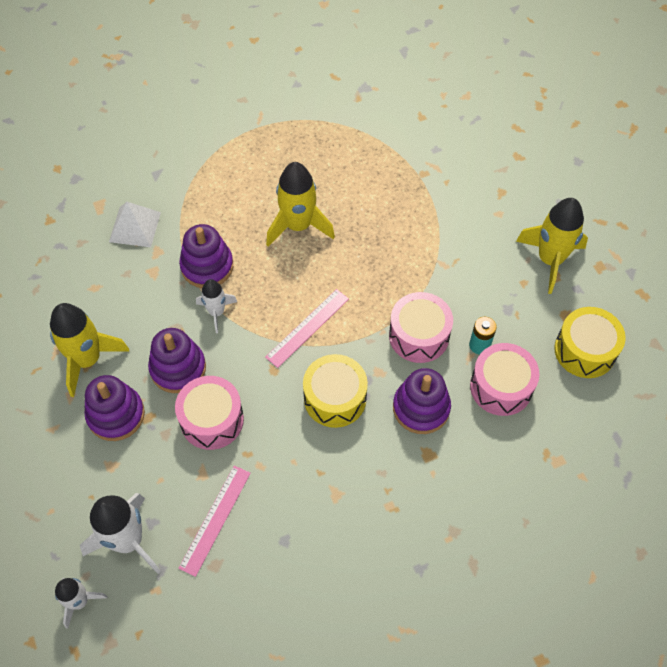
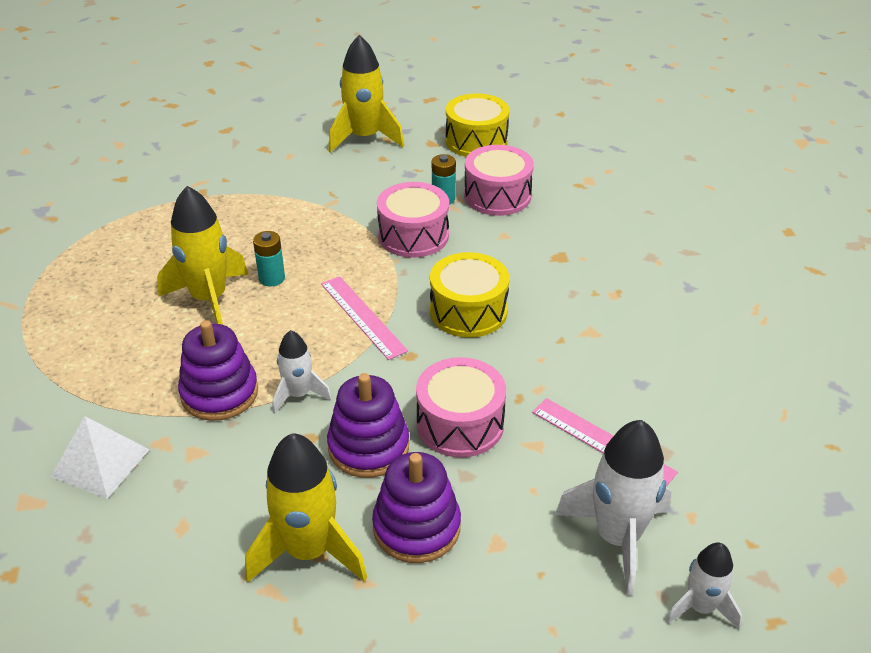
camera: 75 degrees left, 20 degrees down
(333, 255) = (272, 278): none -> turquoise battery
(421, 408) = (503, 251): purple stacking toy -> none

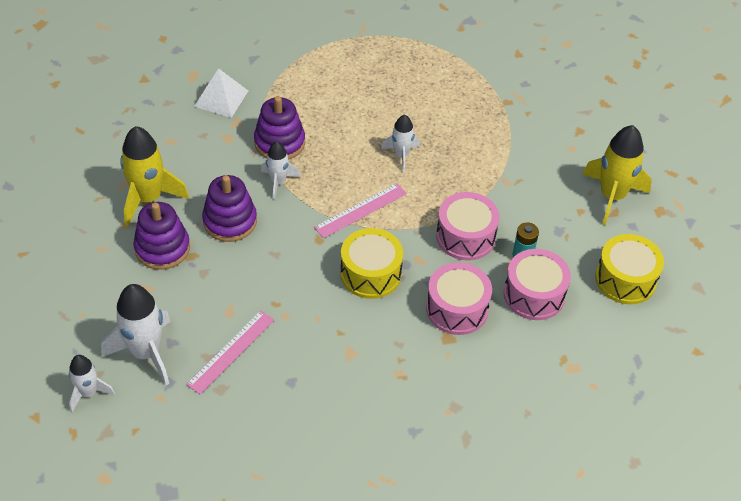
camera: 85 degrees right, 10 degrees up
(209, 299) = (374, 124): yellow rocket -> none
(272, 278) = (401, 155): turquoise battery -> white rocket
(460, 424) = (250, 269): pink drum -> pink drum (457, 309)

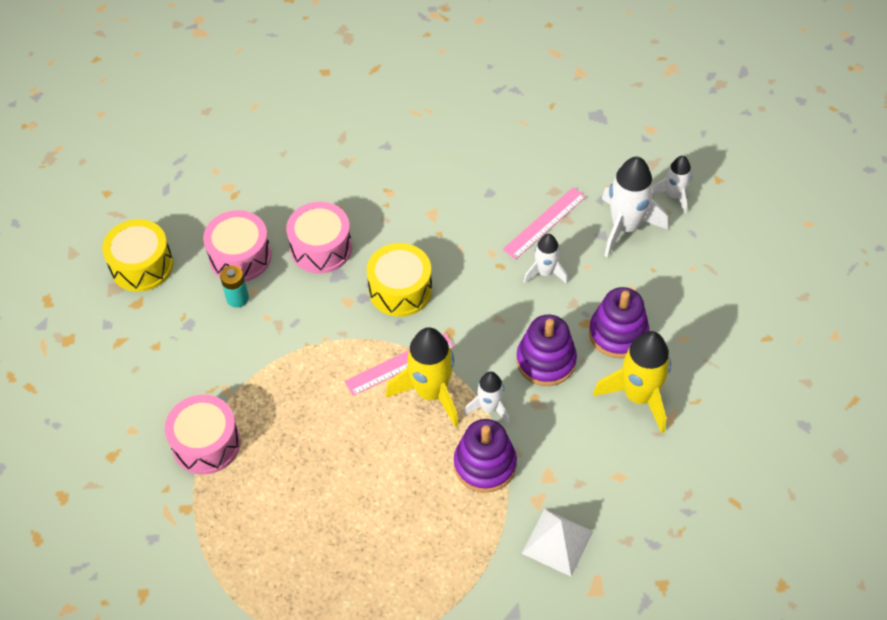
camera: 170 degrees left, 5 degrees up
(401, 155) = (339, 435): white rocket -> white rocket (545, 272)
(465, 237) = (291, 324): pink drum -> pink drum (206, 443)
(612, 196) = (112, 361): yellow rocket -> yellow rocket (430, 392)

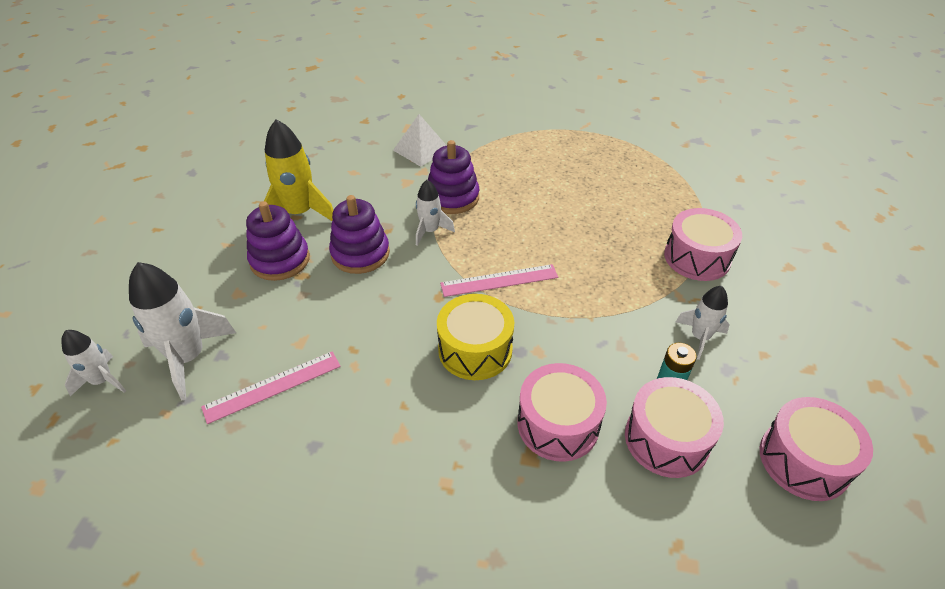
camera: 165 degrees left, 10 degrees down
(142, 265) = (804, 460): yellow drum -> pink drum
(430, 392) = (478, 252): yellow rocket -> none
(545, 272) = (309, 330): white rocket -> white rocket (699, 337)

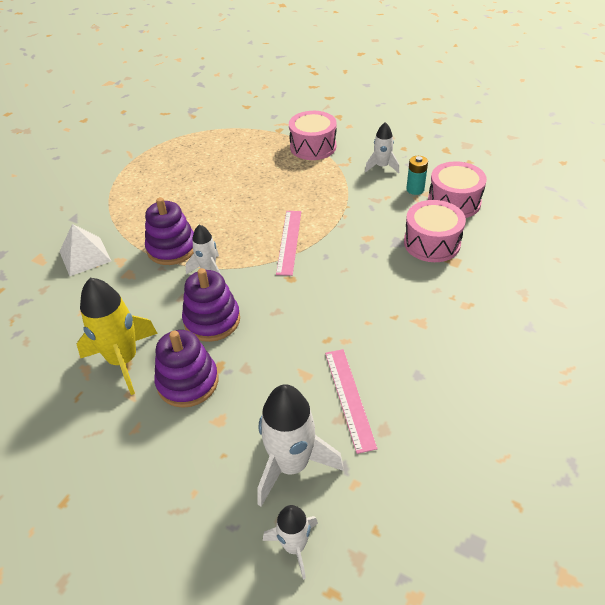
camera: 70 degrees left, 0 degrees up
(475, 350) = (354, 268): yellow drum -> none
(804, 460) = (478, 159): pink drum -> none

